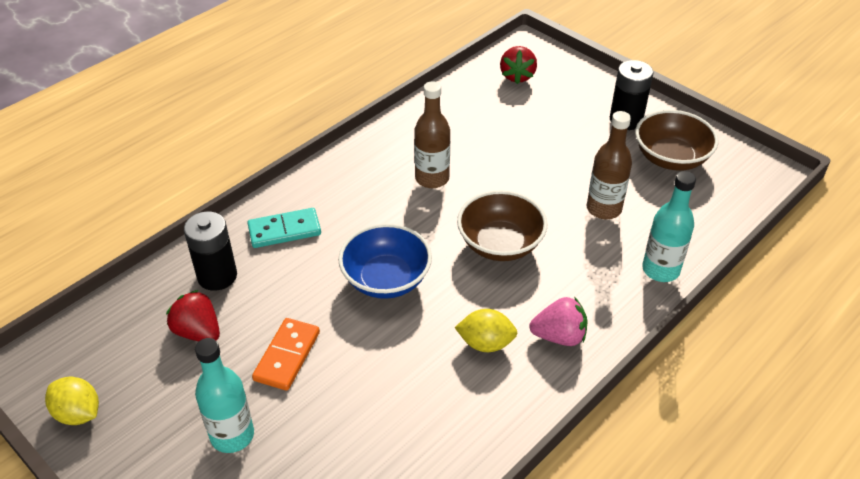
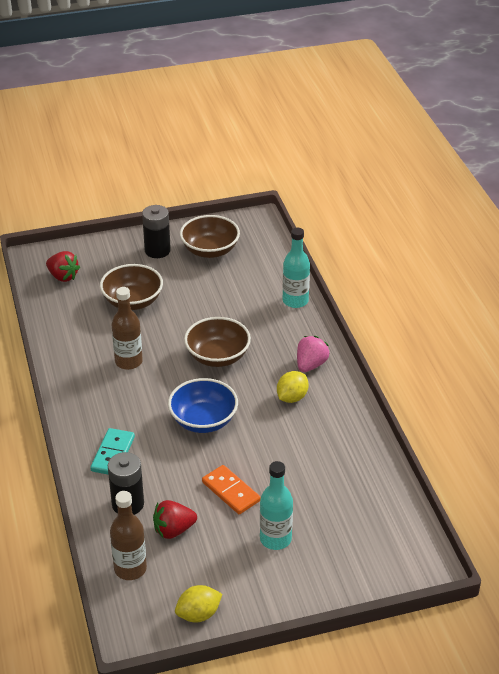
camera: 60 degrees left, 5 degrees down
(527, 139) = (132, 301): none -> brown bowl
(603, 209) = (227, 299): brown bottle -> brown bottle (130, 569)

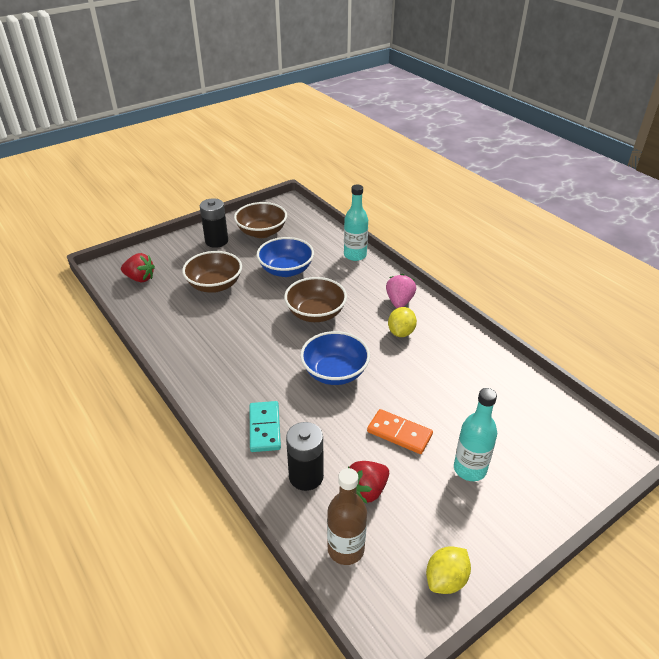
camera: 20 degrees left, 0 degrees up
(128, 361) = (237, 337): brown bottle -> none
(213, 301) = (286, 270): none -> blue bowl

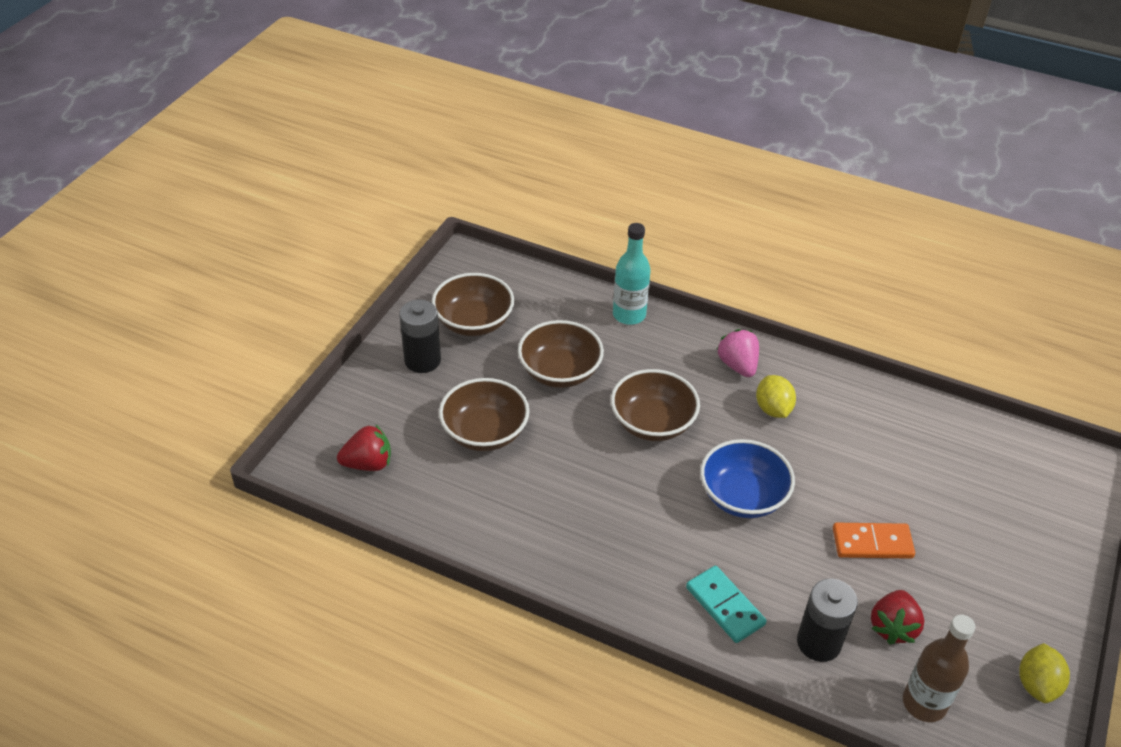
camera: 30 degrees left, 5 degrees up
(286, 270) = (560, 372): blue bowl -> brown bowl
(469, 469) = (971, 552): turquoise bottle -> none

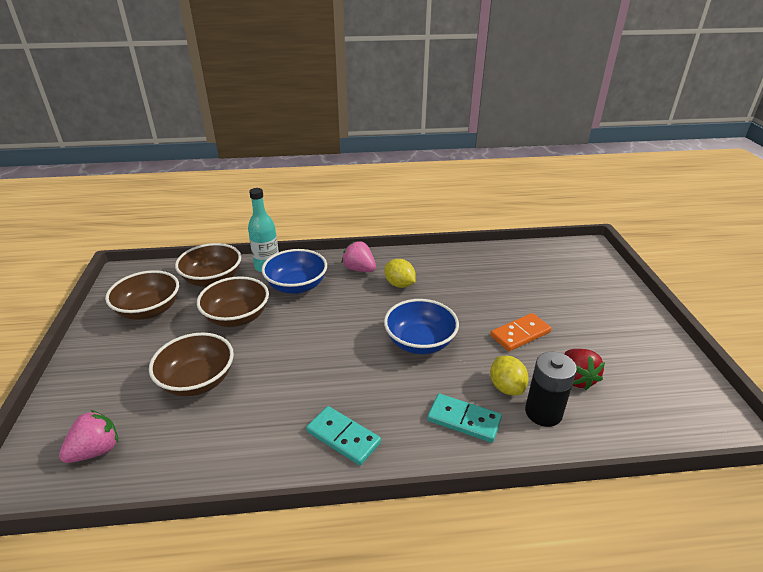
camera: 30 degrees left, 10 degrees down
(368, 463) = (96, 450): red strawberry -> pink strawberry
(422, 360) = (116, 350): black battery -> none
(591, 561) = (343, 437): none -> turquoise domino
(648, 357) = (296, 286): none -> blue bowl
(652, 423) = (326, 322): brown bowl -> brown bowl (213, 279)
(924, 703) = (638, 418): brown bottle -> none
(1037, 684) = (681, 371): yellow lemon -> yellow lemon (506, 387)

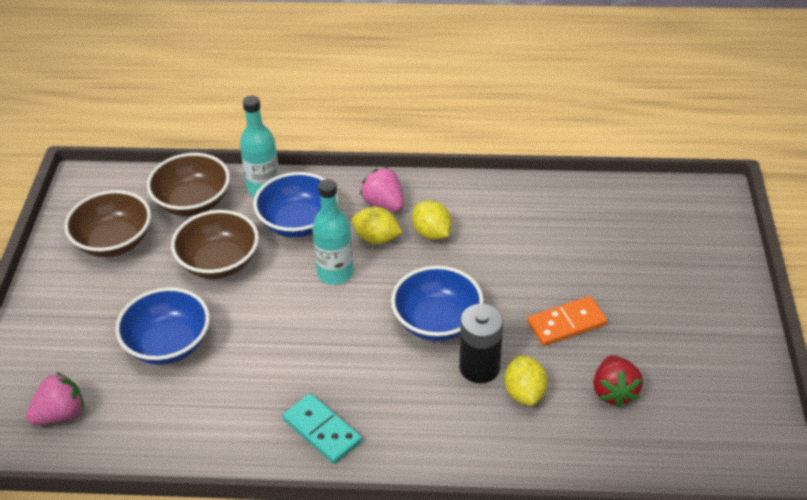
camera: 10 degrees right, 10 degrees up
(197, 380) = (168, 344): brown bowl -> blue bowl
(331, 316) = (335, 273): none -> turquoise bottle
(359, 291) = (376, 238): none -> yellow lemon
(463, 420) = (461, 427): turquoise domino -> none
(543, 412) = (557, 429): black battery -> black battery (479, 367)

